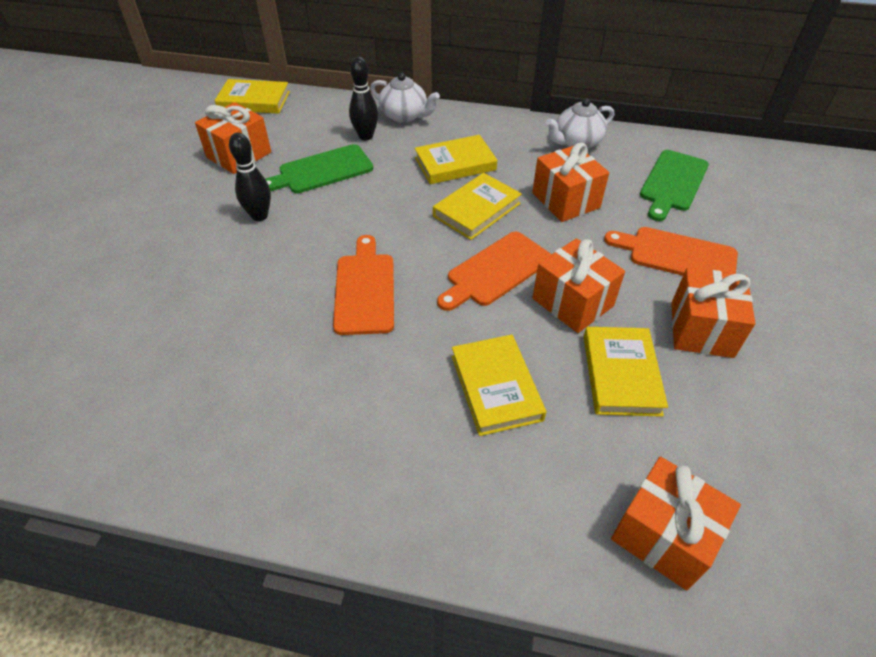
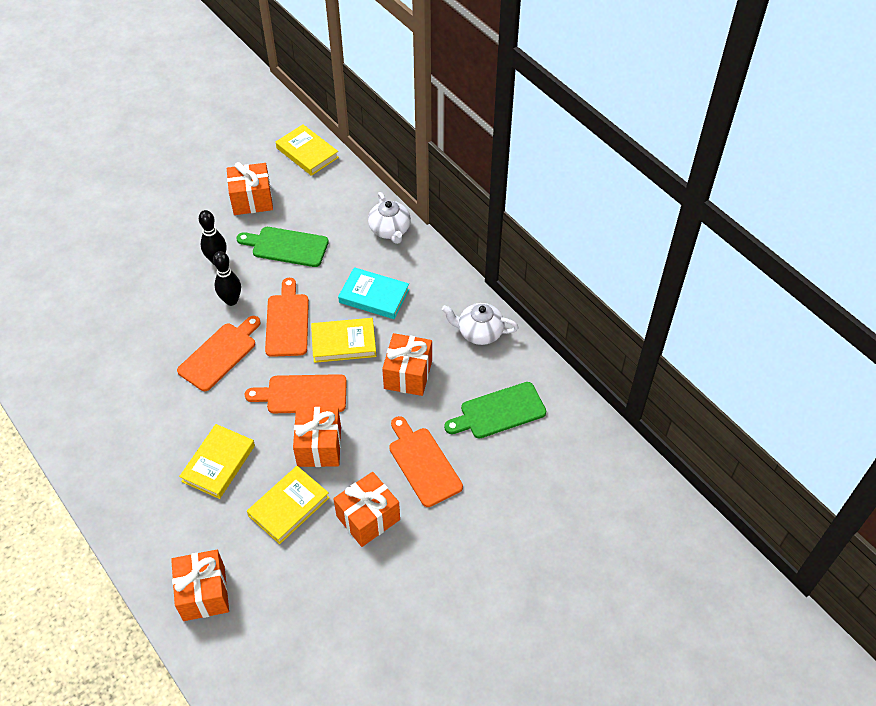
camera: 40 degrees right, 5 degrees up
(366, 136) = (344, 233): black bowling pin -> black bowling pin (231, 300)
(400, 224) = (287, 322): none -> orange cutting board
(455, 164) = (374, 296): yellow book -> turquoise book

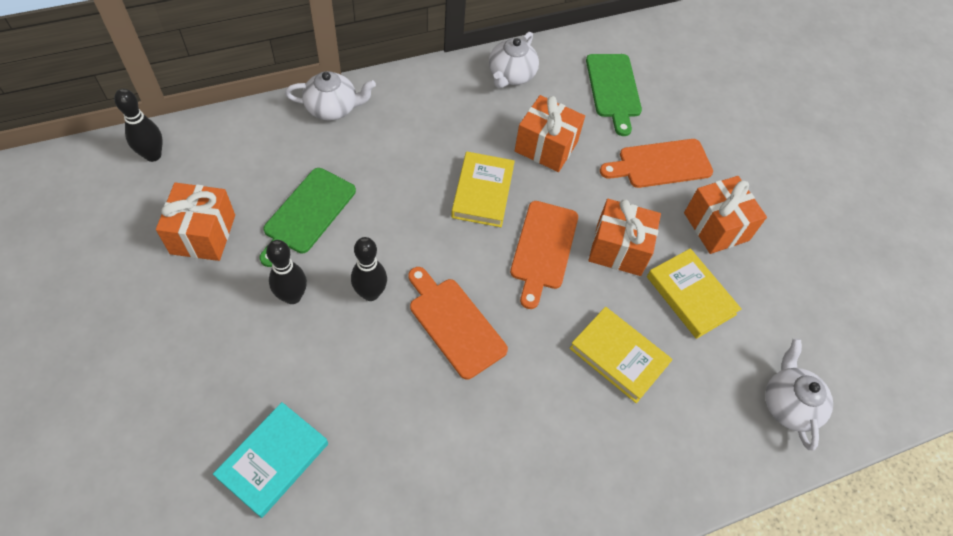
camera: 80 degrees left, 5 degrees up
(204, 593) = (788, 404): orange gift -> white teapot
(287, 322) = (430, 240): orange cutting board -> none
(307, 153) = (153, 155): yellow book -> black bowling pin
(374, 296) = (426, 148): turquoise book -> turquoise book (273, 460)

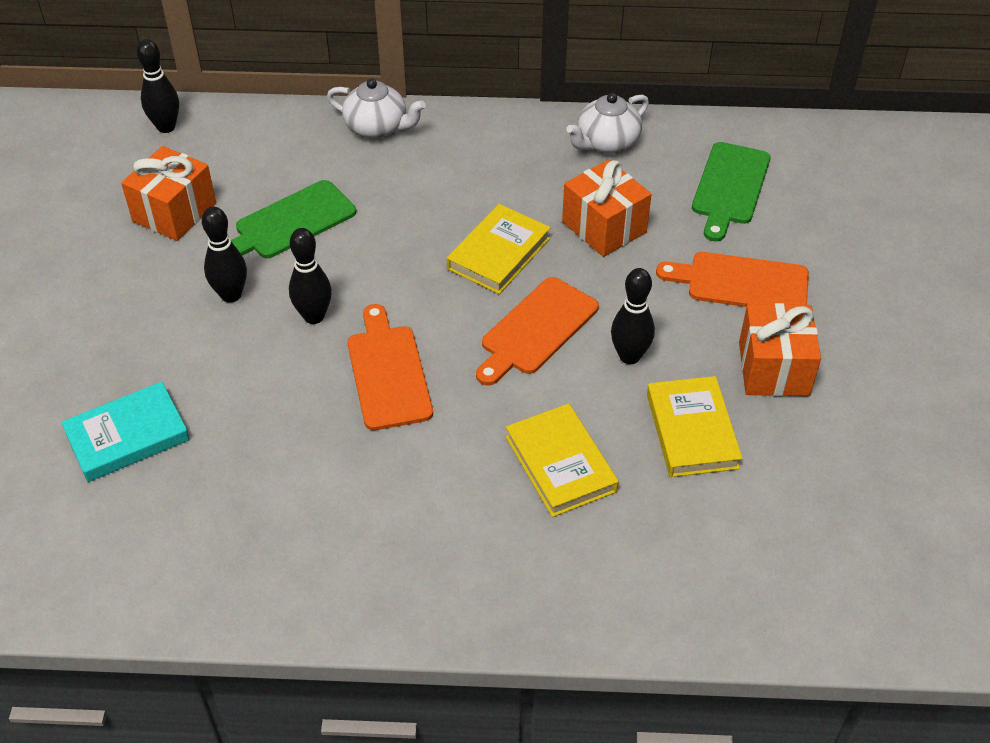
camera: 30 degrees right, 10 degrees down
(618, 249) = (629, 356): orange gift -> black bowling pin
(788, 404) = (748, 584): white teapot -> none

